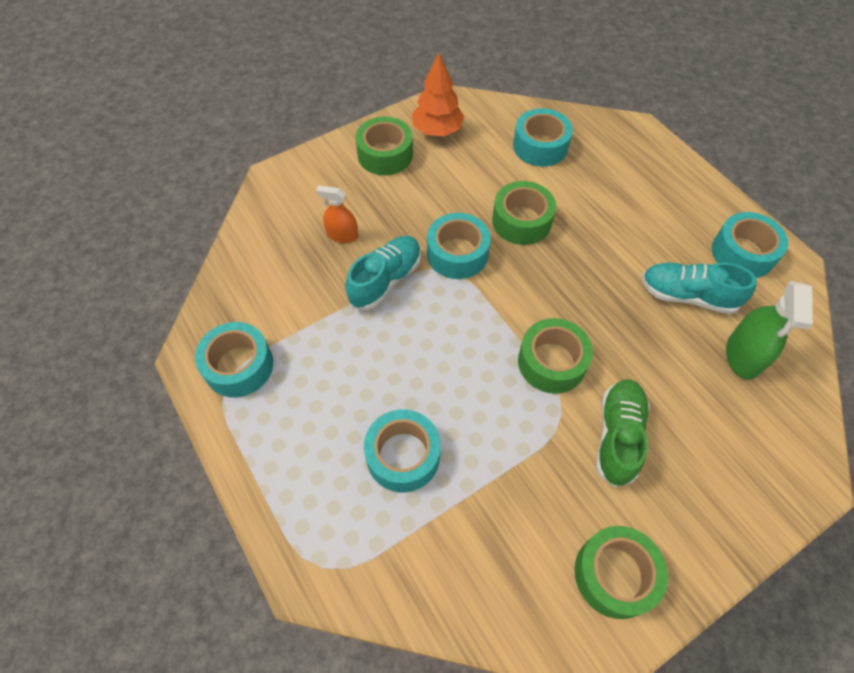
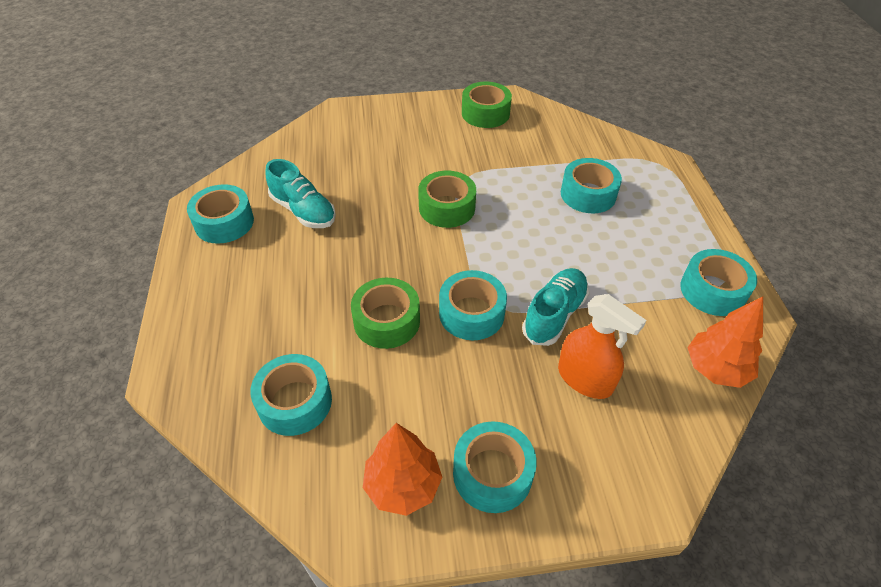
camera: 155 degrees left, 10 degrees down
(235, 283) = (715, 369): none -> orange tree
(342, 235) = (585, 379): orange spray bottle -> orange spray bottle, size x1.56
(385, 154) = (492, 473): green tape -> turquoise tape
(386, 280) = (554, 314): turquoise shoe -> turquoise shoe turned 150 degrees clockwise
(617, 436) = (434, 159): green shoe -> none
(743, 355) = (307, 167): green spray bottle -> none

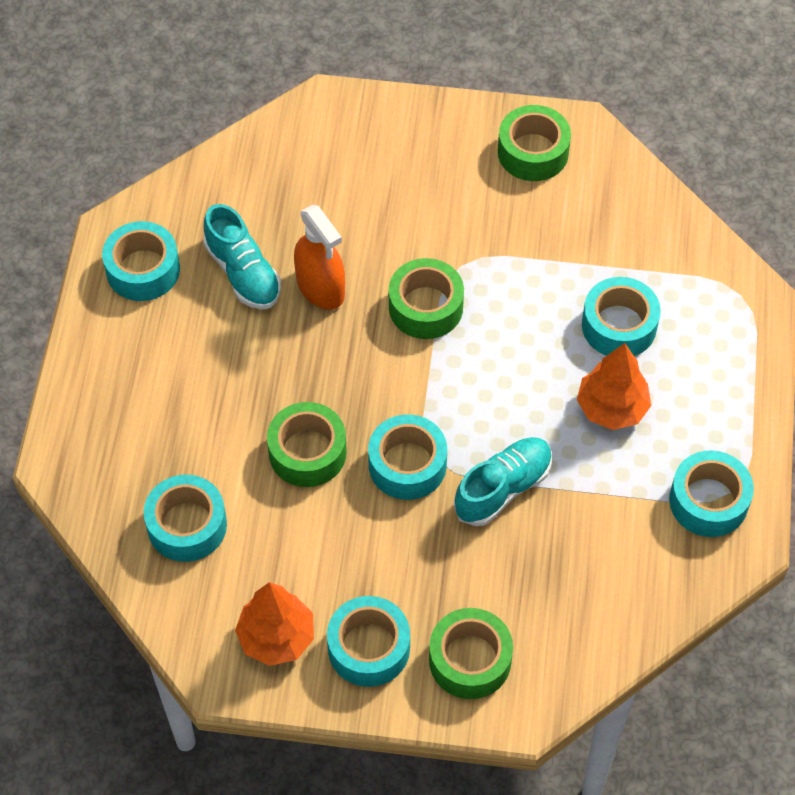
camera: 15 degrees right, 10 degrees up
(585, 379) = (505, 573): orange spray bottle -> orange spray bottle (320, 287)
(587, 461) = (470, 660): none -> green tape
(715, 369) = (657, 597): orange tree -> orange tree (611, 408)

